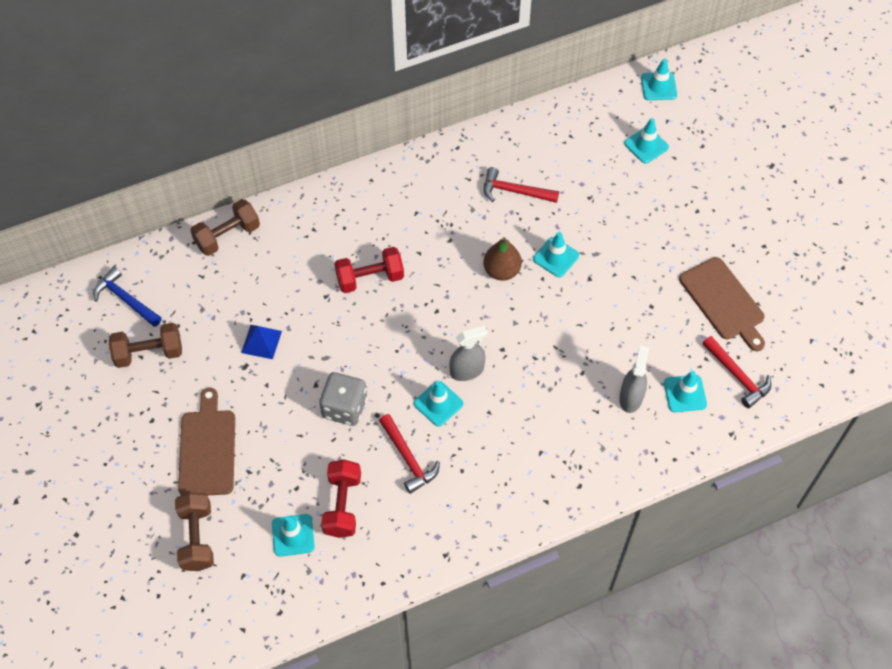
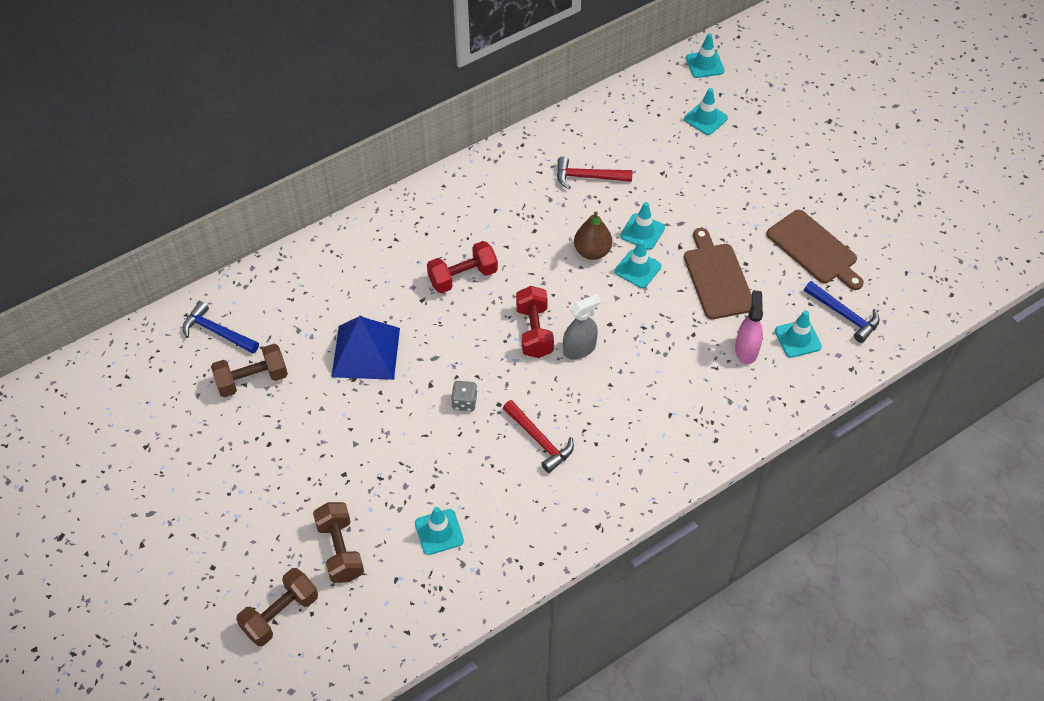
camera: 10 degrees left, 5 degrees down
(207, 449) = (332, 462): brown cutting board -> brown cutting board (717, 278)
(227, 236) = (309, 257): brown dumbbell -> brown dumbbell (280, 614)
(261, 342) = (366, 352): blue pyramid -> blue pyramid, size x1.84
(342, 505) = (483, 495): red dumbbell -> red dumbbell (534, 331)
(344, 408) = (464, 402): grey dice -> grey dice, size x0.58
(438, 403) = (558, 384): turquoise traffic cone -> turquoise traffic cone (638, 269)
(631, 397) = (746, 350): grey spray bottle -> pink spray bottle
(737, 376) = (844, 315): red hammer -> blue hammer

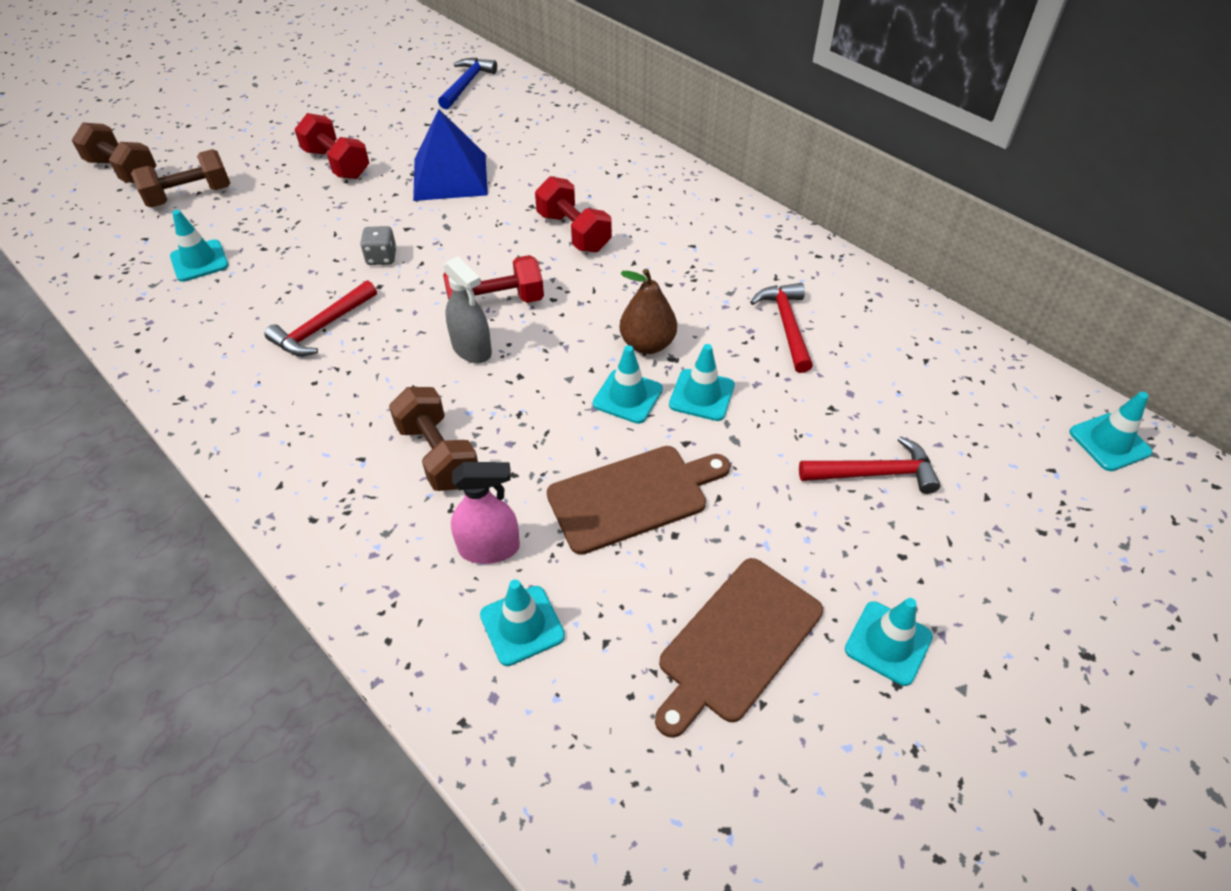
camera: 80 degrees right, 5 degrees down
(252, 380) = (408, 112): brown dumbbell -> brown dumbbell (438, 454)
(322, 436) = (337, 164): none -> red dumbbell
(705, 118) = (980, 453): turquoise traffic cone -> turquoise traffic cone (888, 643)
(713, 167) = (874, 473): none -> red hammer
(844, 315) = (588, 704): blue hammer -> none

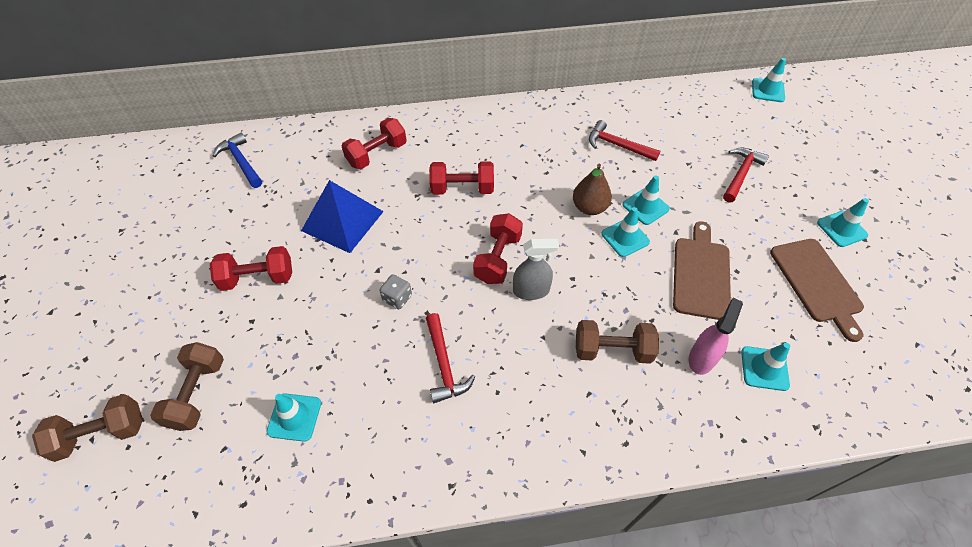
camera: 55 degrees left, 5 degrees up
(562, 153) = (377, 154): none -> red dumbbell

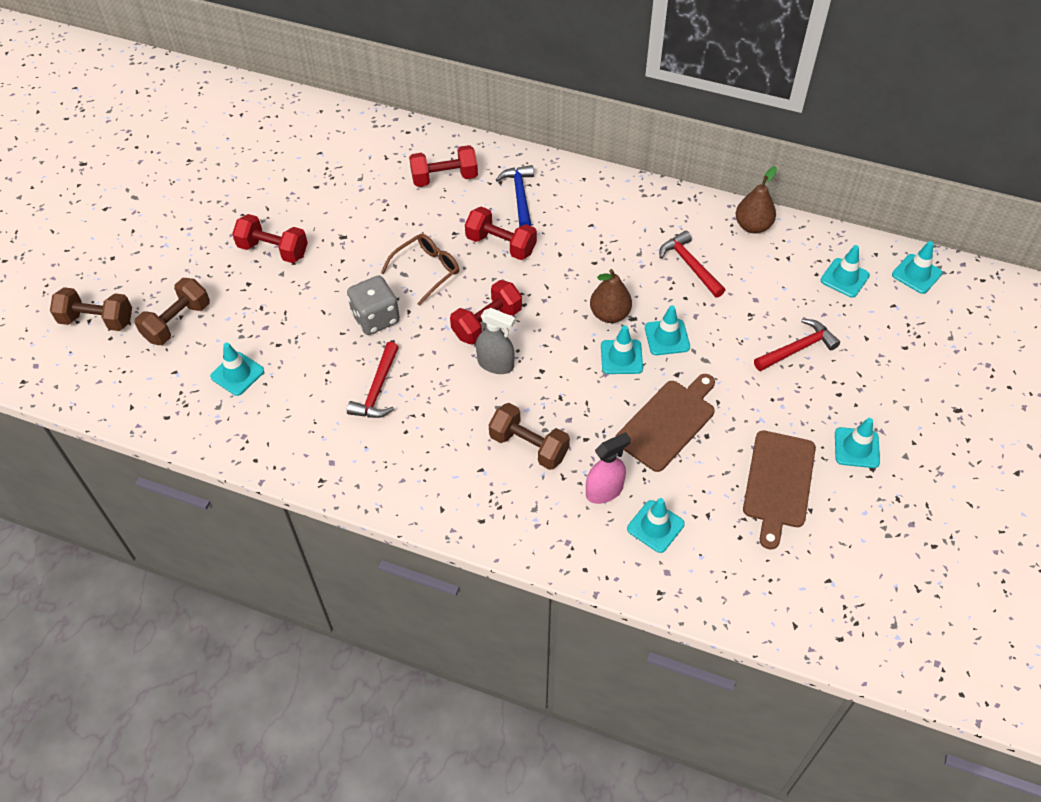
camera: 30 degrees right, 0 degrees up
(241, 162) = (319, 136): blue hammer -> blue hammer (520, 196)
(342, 221) = (373, 229): blue pyramid -> none
(397, 298) = (375, 318): grey dice -> grey dice, size x1.71
(414, 237) = (426, 271): none -> brown glasses
(637, 100) = (753, 226): none -> brown pear
(727, 111) = (844, 278): none -> turquoise traffic cone

